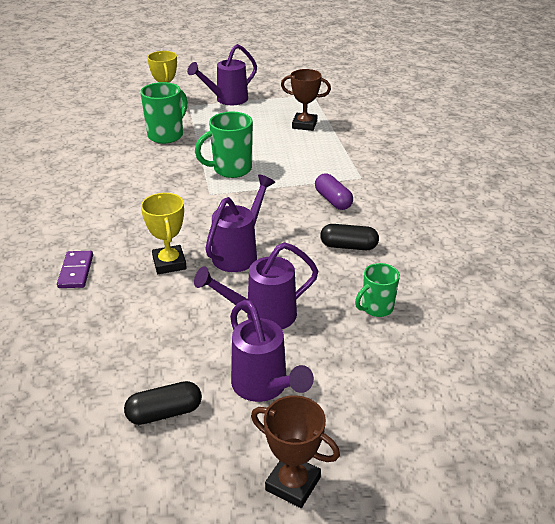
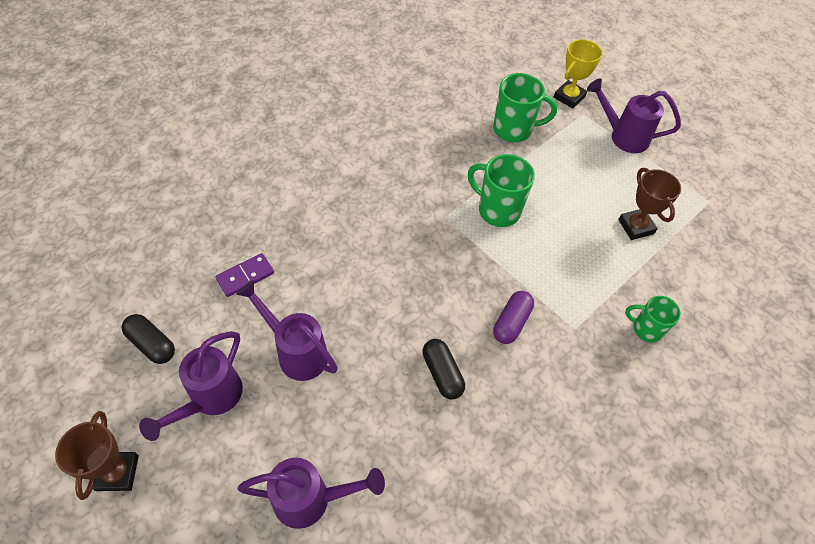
camera: 55 degrees right, 20 degrees up
(76, 271) = (275, 191): purple domino -> purple domino (245, 276)
(169, 263) = (324, 245): yellow trophy -> none
(239, 253) = (371, 288): purple watering can -> purple watering can (312, 499)
(376, 308) = (360, 442): green mug -> green mug (646, 329)

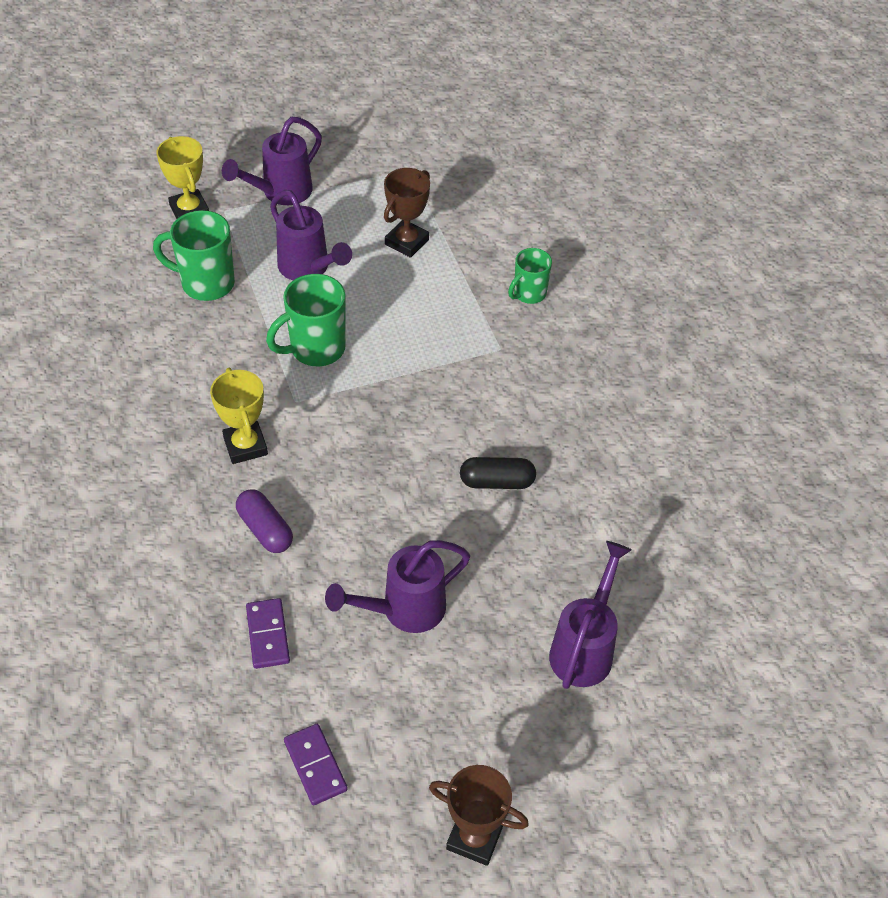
camera: 65 degrees left, 5 degrees down
(152, 344) = (315, 765): black capsule -> purple domino
(210, 399) = (424, 717): purple watering can -> purple watering can (308, 269)
(391, 204) = (245, 446): none -> yellow trophy
(511, 322) = (467, 398): purple capsule -> purple capsule (265, 529)
(513, 130) = (206, 283): green mug -> green mug turned 105 degrees counterclockwise
(636, 226) = (406, 242): brown trophy -> brown trophy turned 60 degrees counterclockwise

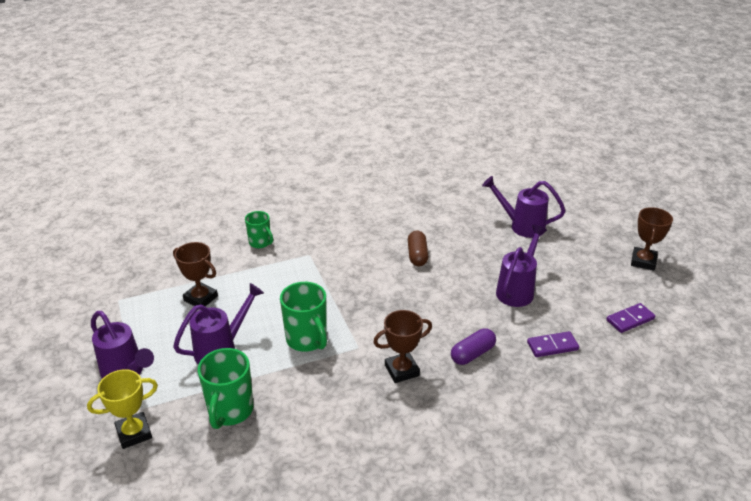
camera: 90 degrees left, 15 degrees down
(245, 446) = (401, 370): yellow trophy -> brown trophy
(403, 610) = (517, 289): purple watering can -> purple watering can turned 120 degrees counterclockwise
(497, 482) = (417, 255): black capsule -> brown capsule

